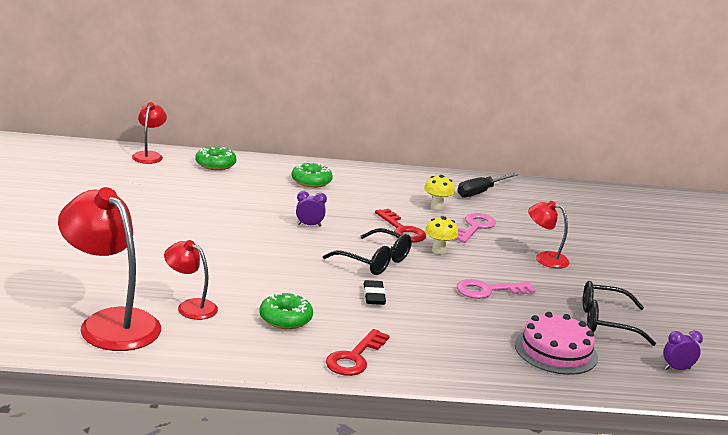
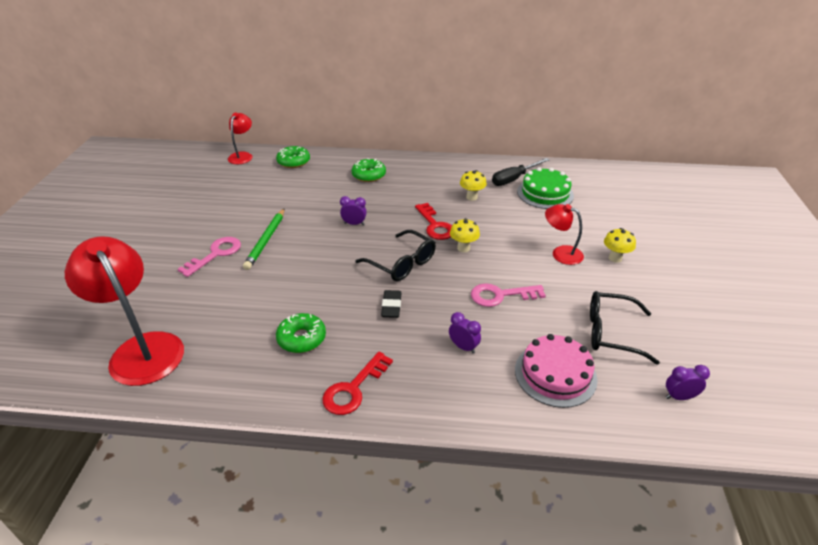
camera: 10 degrees right, 15 degrees up
(190, 307) = (220, 326): red lamp -> none
(211, 236) = (265, 240): none -> green pencil
(459, 329) = (463, 347): none -> purple clock
(474, 227) = (501, 219): pink key -> pink key (216, 254)
(518, 207) = (545, 193): none -> green cake
(602, 264) = (615, 258): none -> yellow mushroom

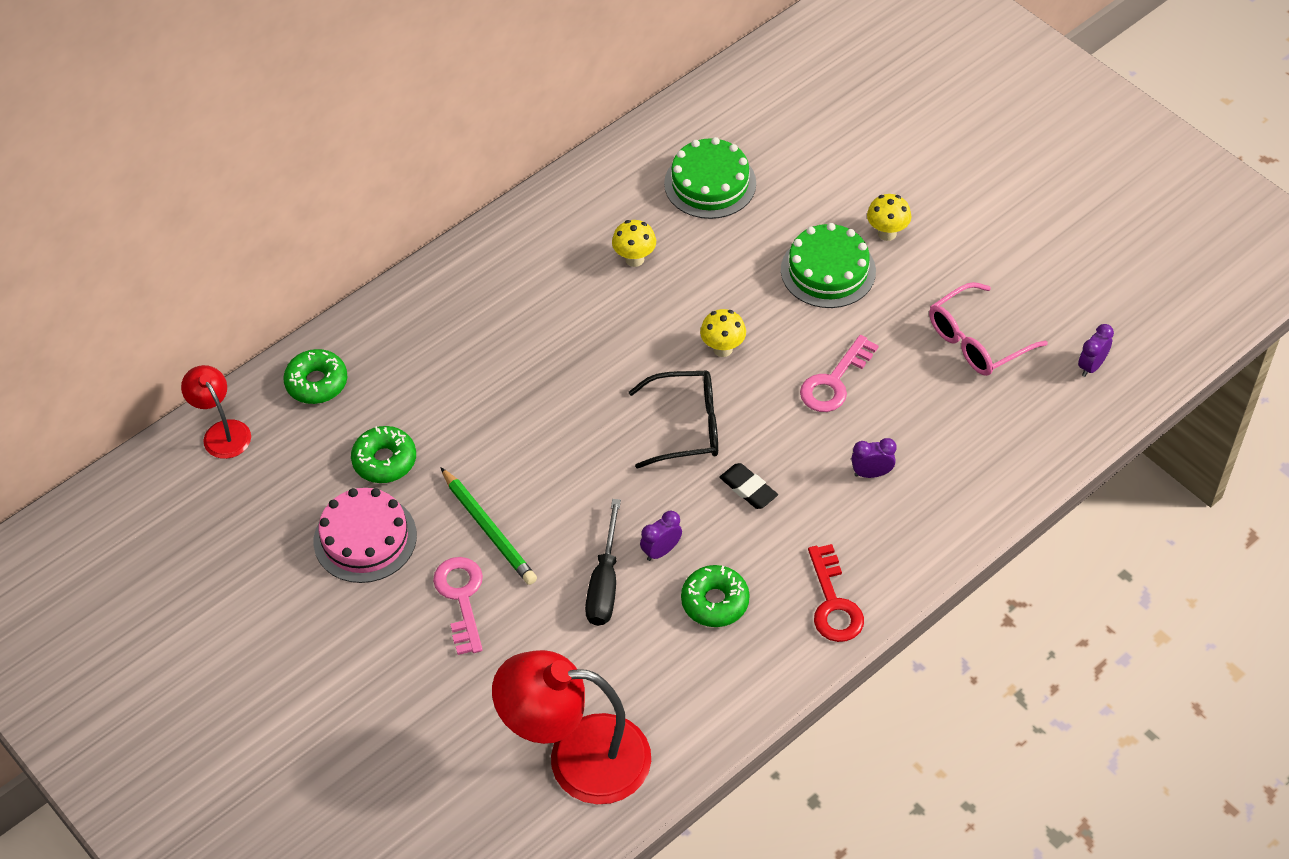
camera: 45 degrees left, 15 degrees up
(354, 224) = (555, 417): purple clock -> purple clock (661, 551)
(369, 175) = (457, 324): green donut -> green donut (384, 460)
(435, 225) = (650, 341): red key -> none
(514, 179) = (645, 185): black screwdriver -> black screwdriver (604, 583)
(555, 374) = (978, 431): pink cake -> pink cake (365, 538)
(561, 253) = (828, 270): red lamp -> green cake
(610, 333) = (976, 341): black glasses -> pink glasses

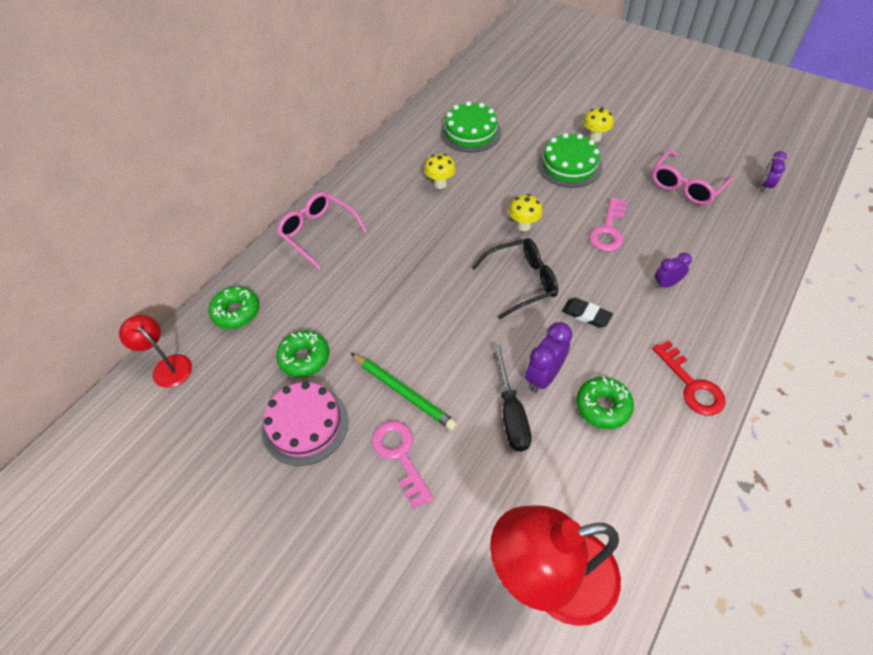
camera: 15 degrees left, 0 degrees up
(446, 295) = (318, 232): none -> pink glasses
(661, 551) = (544, 376): purple clock -> purple clock, size x1.56

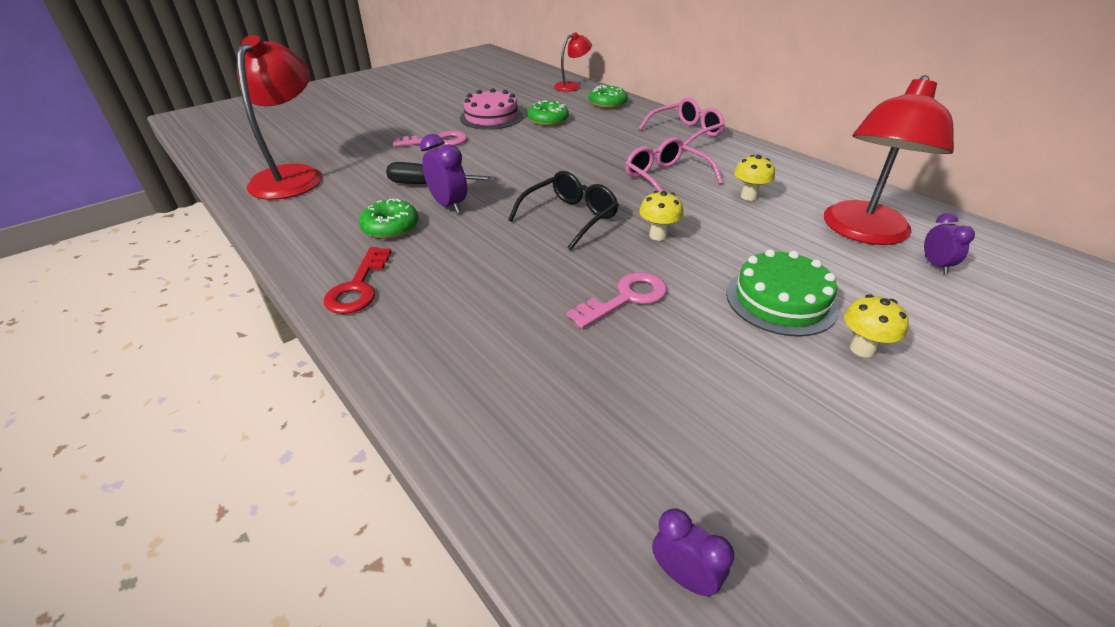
camera: 105 degrees right, 15 degrees down
(403, 393) = (487, 148): green pencil -> none
(470, 132) = (863, 232): green cake -> red lamp
(522, 282) = (570, 217): black glasses -> black glasses turned 135 degrees counterclockwise
(586, 315) = (500, 245): black eraser -> none
(608, 230) = (626, 298): pink key -> pink key turned 105 degrees clockwise
(666, 284) = (504, 318): purple clock -> purple clock (935, 265)
(686, 186) = (707, 423): pink glasses -> pink glasses (665, 178)
(691, 385) = (358, 287): red key -> red key turned 75 degrees counterclockwise

